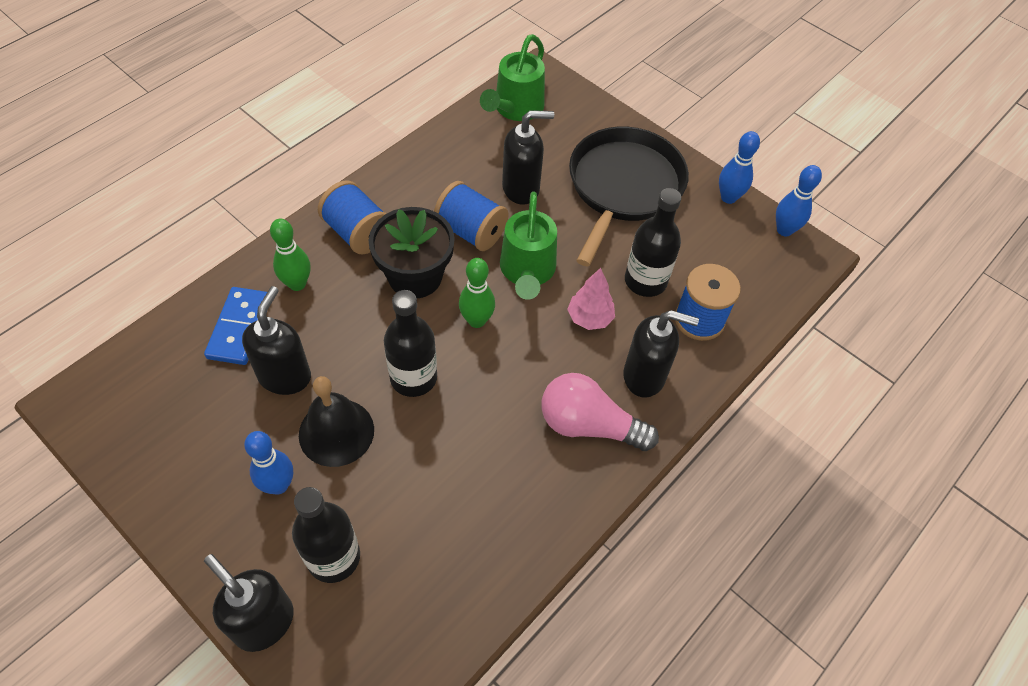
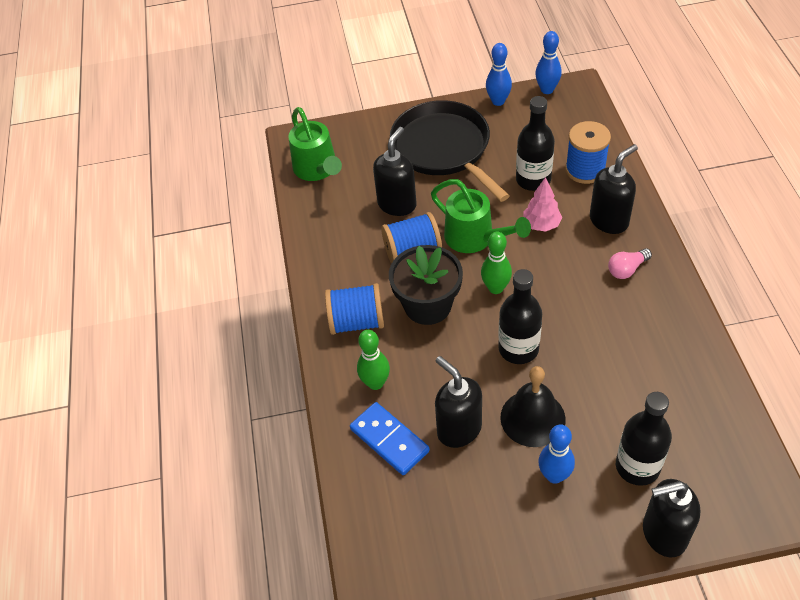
camera: 45 degrees left, 5 degrees down
(589, 425) = (627, 269): pink light bulb -> pink light bulb, size x0.55

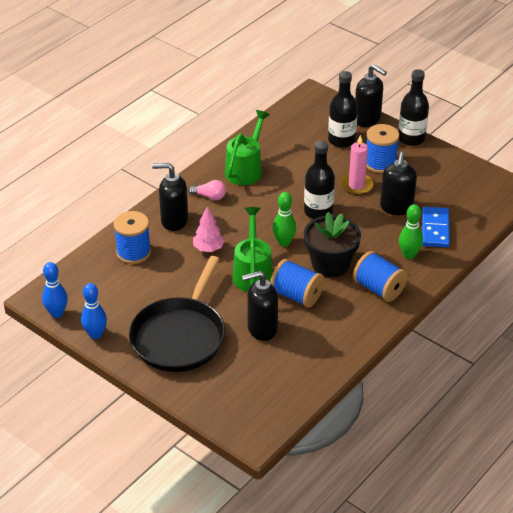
camera: 135 degrees left, 10 degrees down
(317, 170) = (273, 397): green watering can -> green watering can (246, 169)
(532, 418) = (356, 185): black bell -> pink candle
(533, 180) = (168, 272): black bottle -> black bottle (411, 138)
(554, 475) = (380, 163): blue bowling pin -> blue spool

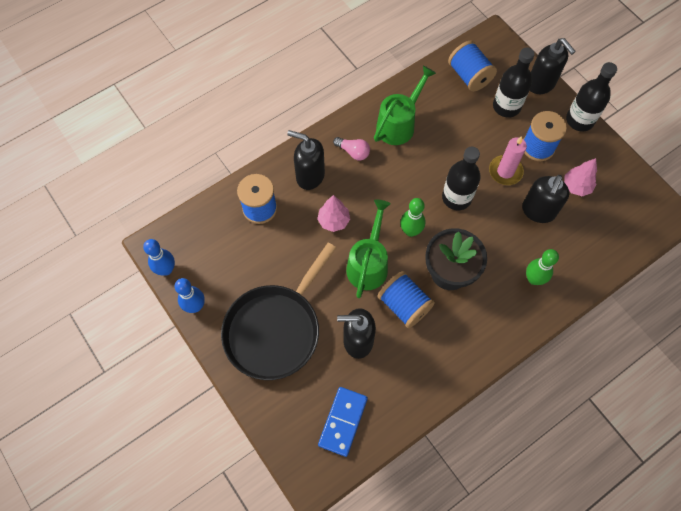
camera: 15 degrees right, 25 degrees up
(379, 289) = (490, 317): blue spool -> blue spool (469, 76)
(424, 184) = (576, 186): none -> pink tree
(435, 229) = (570, 250): blue domino -> blue domino (343, 421)

